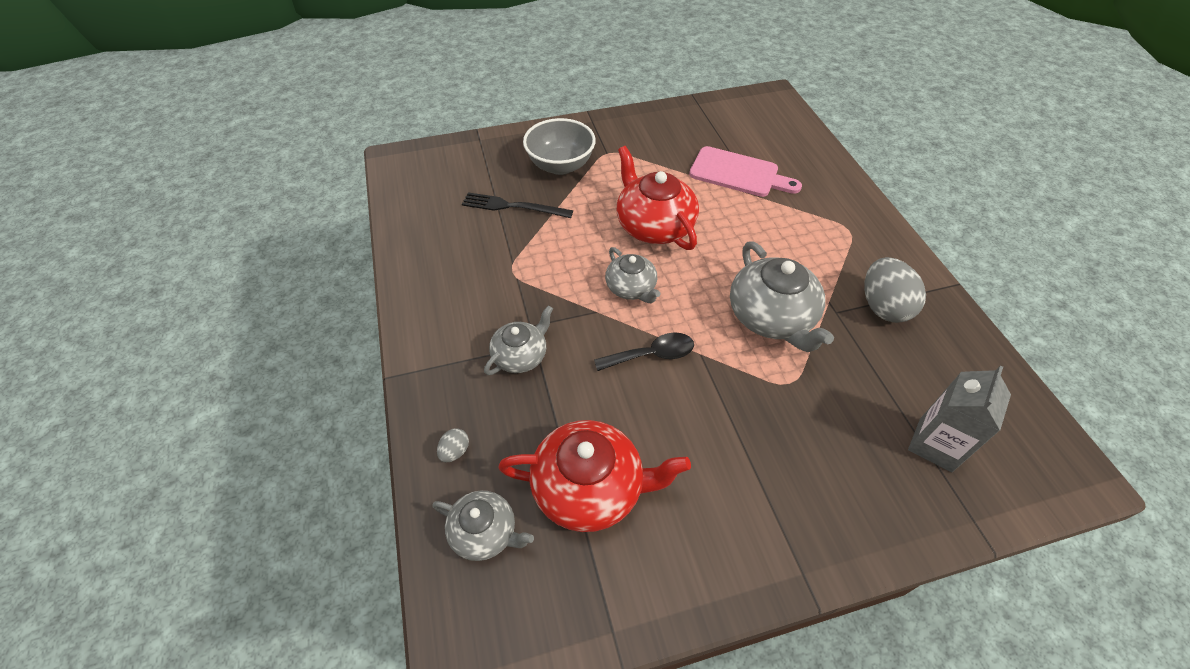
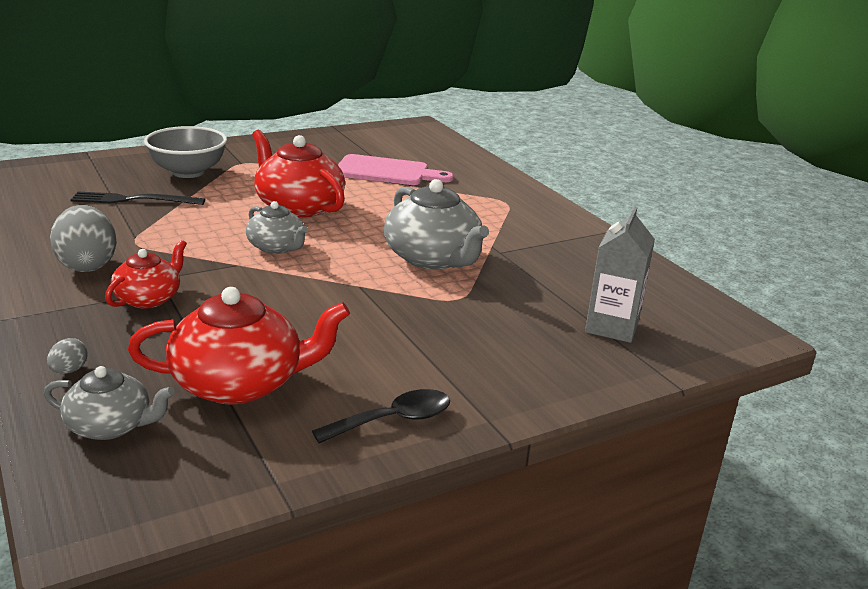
camera: 15 degrees left, 25 degrees down
(520, 355) = (149, 298): grey teapot -> red teapot
(651, 355) = (304, 289): black spoon -> black spoon (393, 420)
(883, 306) = (546, 246): grey egg -> grey egg (87, 265)

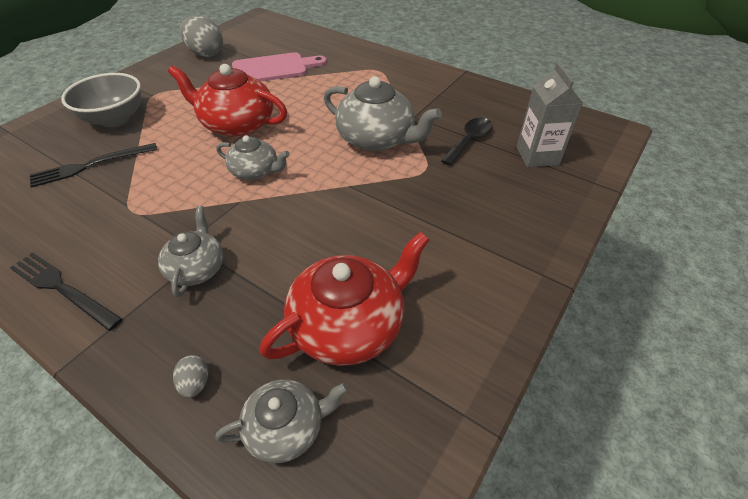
camera: 25 degrees left, 20 degrees up
(29, 275) = (62, 289): none -> black fork
(87, 265) = (109, 254): grey egg -> grey egg (206, 54)
(149, 298) = (197, 268): red teapot -> grey teapot
(393, 420) = (486, 306): black spoon -> black spoon (469, 141)

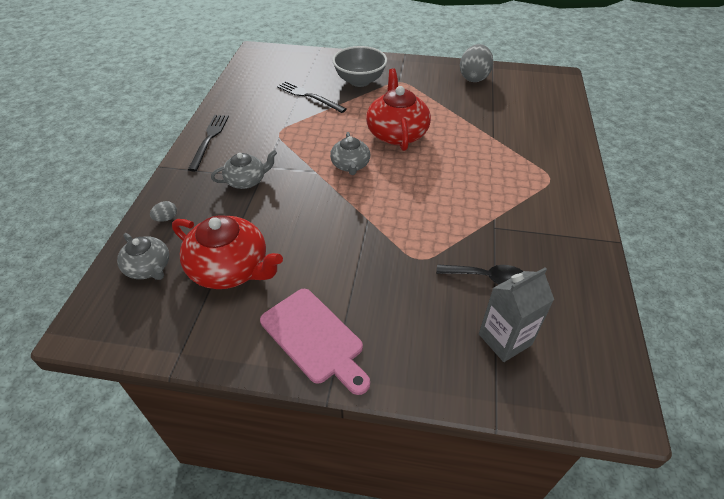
camera: 65 degrees right, 0 degrees up
(274, 68) = (488, 118): pink cutting board -> pink cutting board (314, 338)
(376, 139) = (439, 214): grey teapot -> none

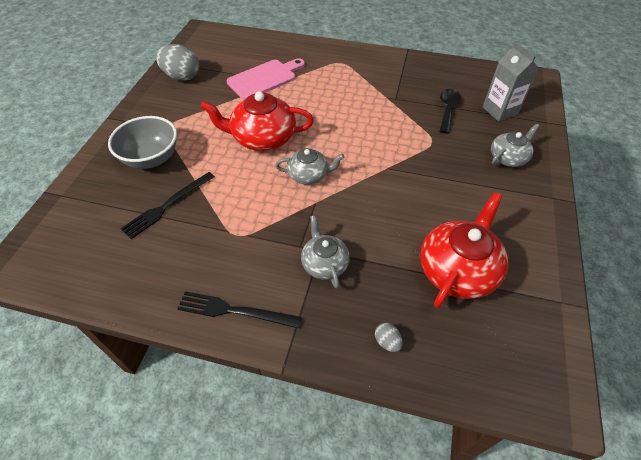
camera: 85 degrees left, 5 degrees up
(149, 268) = (465, 348): grey teapot -> grey teapot (508, 158)
(314, 338) = (523, 207): pink cutting board -> pink cutting board (265, 78)

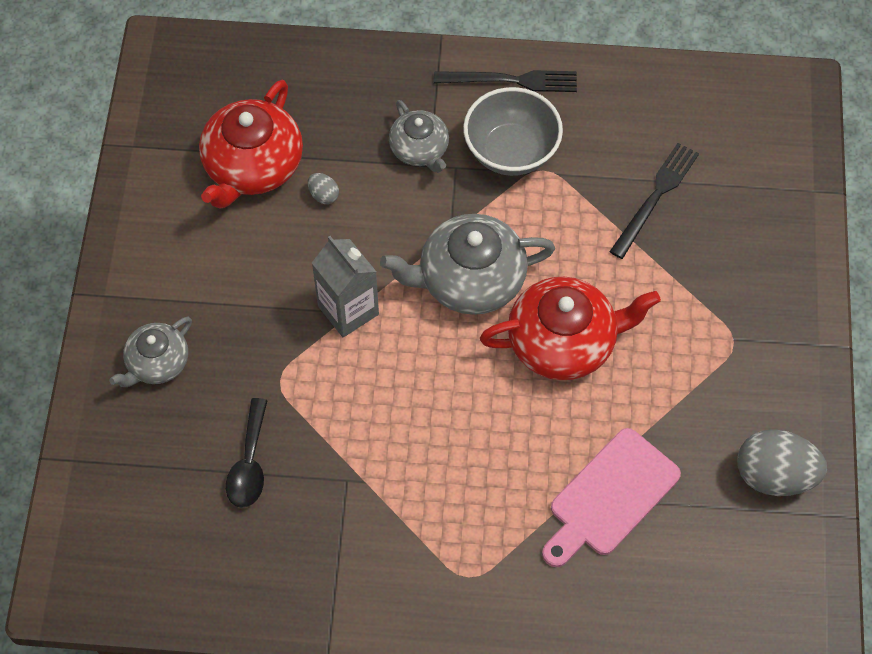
camera: 170 degrees right, 10 degrees up
(151, 158) = (722, 272): grey bowl -> grey bowl (511, 151)
(309, 175) = (470, 280): grey teapot -> grey teapot, size x1.69
(387, 342) = (335, 75): grey egg -> grey egg (323, 195)
(500, 111) = (153, 476): grey carton -> grey carton (348, 310)

